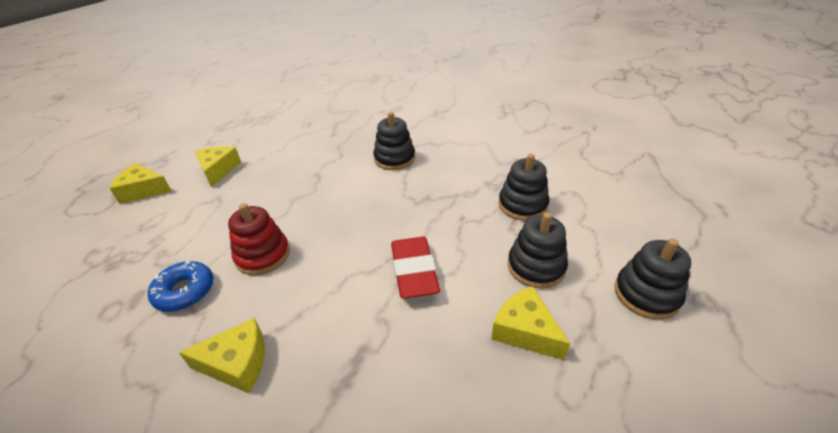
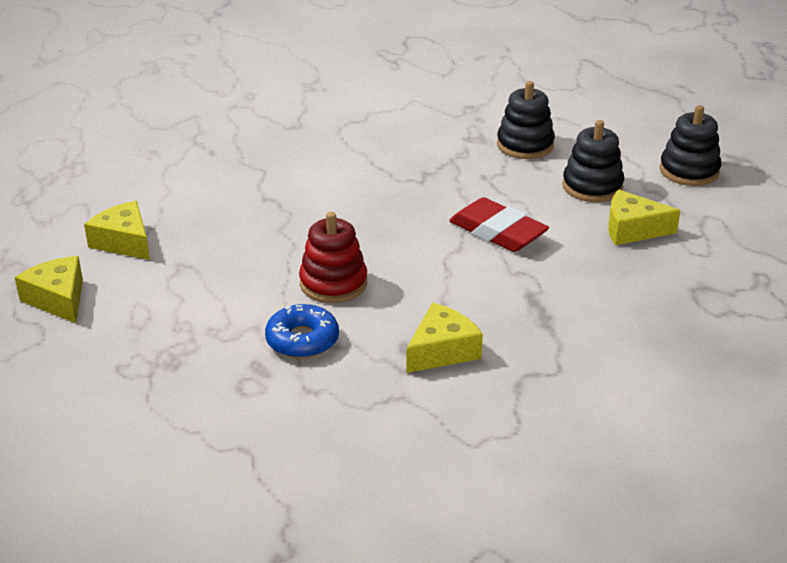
camera: 40 degrees left, 5 degrees down
(143, 190) = (58, 299): yellow cheese -> yellow cheese turned 90 degrees clockwise
(394, 159) = (335, 151): black stacking toy -> none

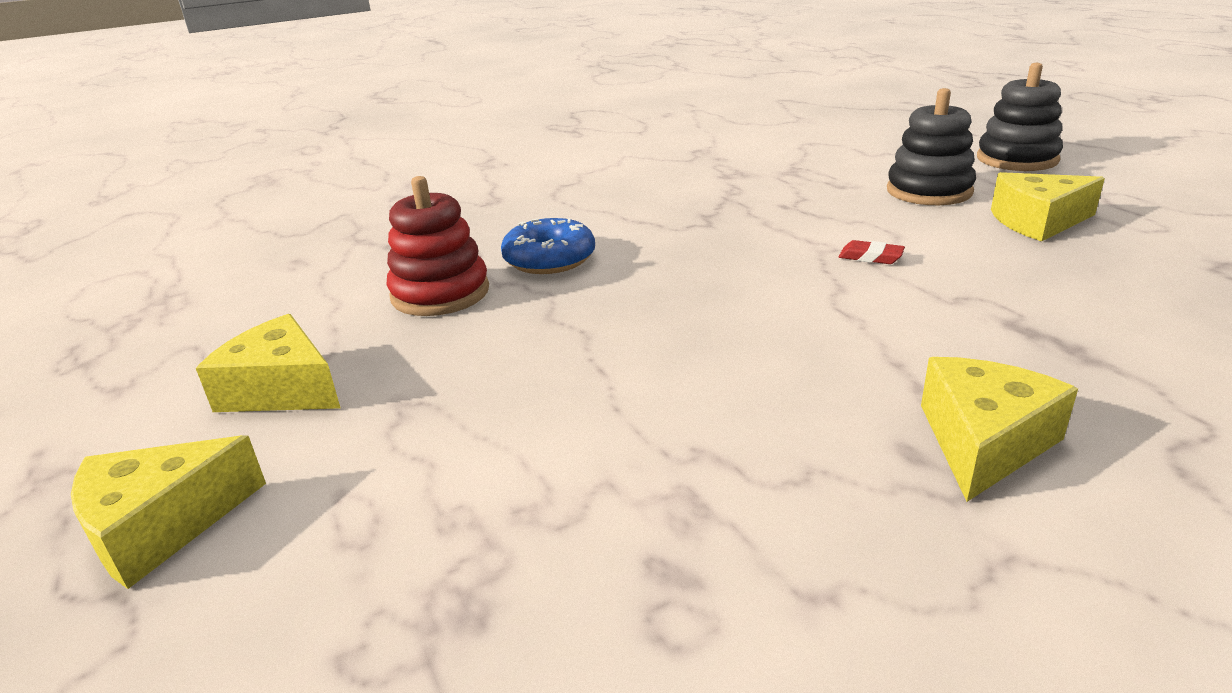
camera: 15 degrees left, 5 degrees down
(58, 299) = (162, 526): yellow cheese -> yellow cheese turned 75 degrees counterclockwise
(302, 340) = (715, 487): blue donut -> blue donut (549, 259)
(333, 283) = (693, 374): red stacking toy -> red stacking toy (440, 293)
(498, 232) = (870, 257): red eraser -> red eraser, size x0.41
(525, 145) = (800, 170): black stacking toy -> none

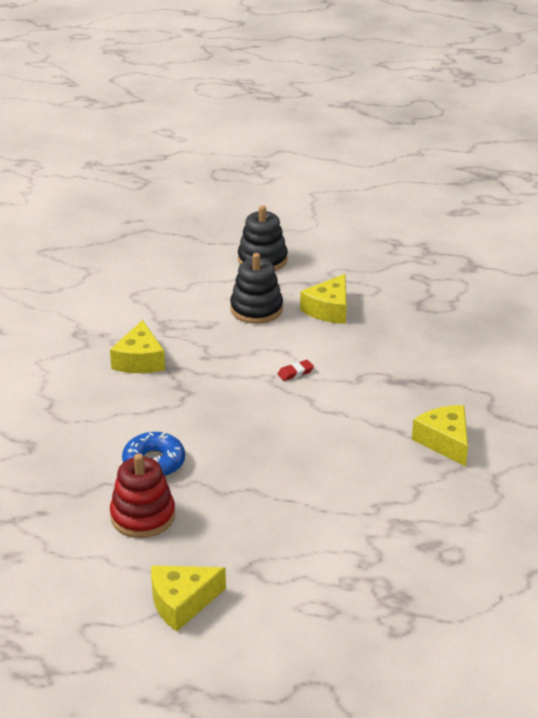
camera: 55 degrees left, 5 degrees up
(162, 526) = (262, 664): yellow cheese -> yellow cheese (139, 360)

